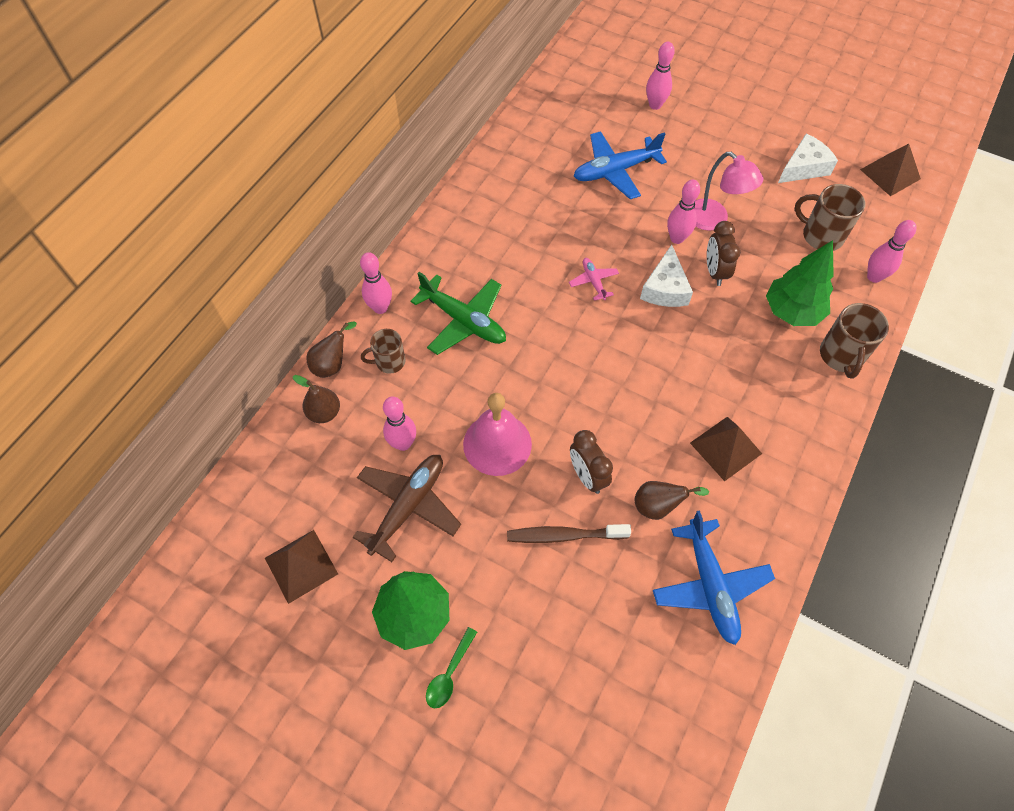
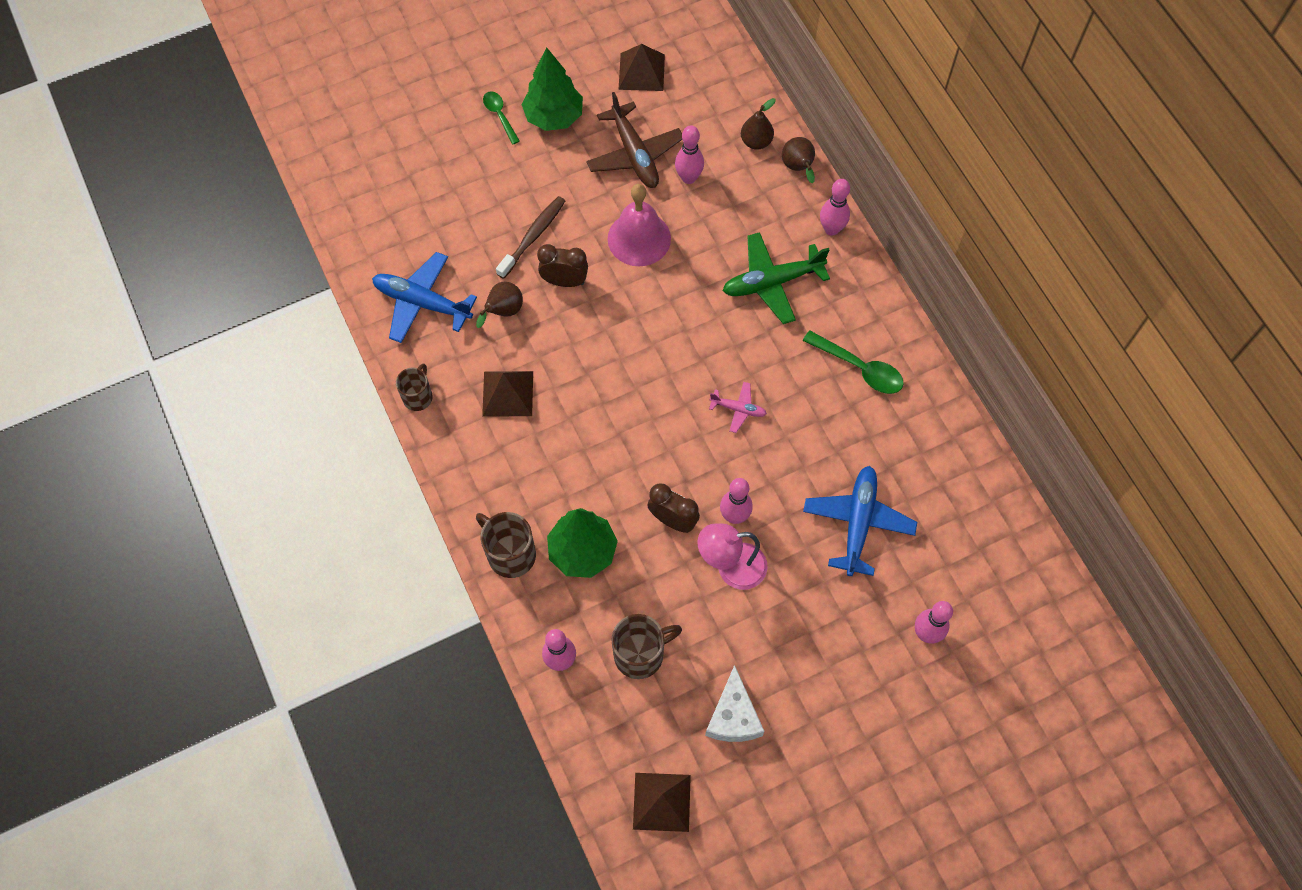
camera: 125 degrees right, 5 degrees up
(389, 362) = (771, 207): brown mug -> brown mug (418, 396)
(495, 227) = (859, 368): none -> green spoon
(665, 288) = (687, 463): white cheese -> none

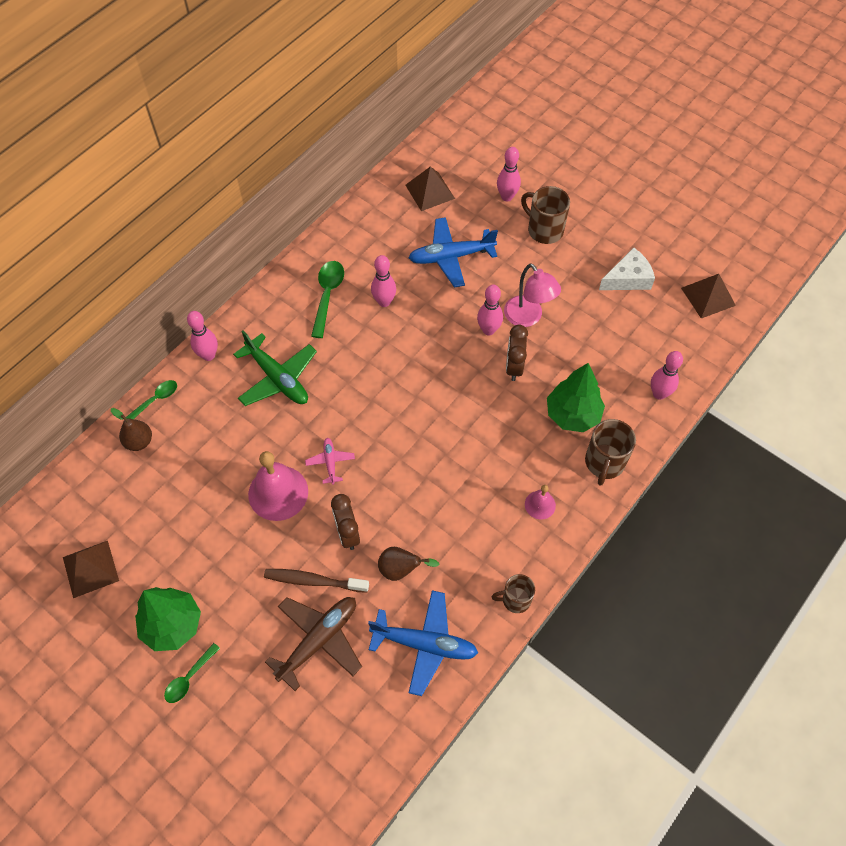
camera: 115 degrees left, 5 degrees down
(422, 302) = (425, 644): blue plane -> blue plane turned 75 degrees counterclockwise
(499, 466) = (540, 505): none -> pink bell
(508, 393) = (474, 529): brown pyramid -> brown pyramid (429, 191)
(634, 154) = (190, 534): brown plane -> brown plane (319, 640)
(640, 654) = (622, 347): brown mug -> brown mug (544, 230)
(688, 178) = (198, 479): pink bowling pin -> pink bowling pin (384, 302)
(738, 409) = (402, 359): pink plane -> pink plane (330, 462)
(798, 168) = (155, 400): brown pear -> green spoon

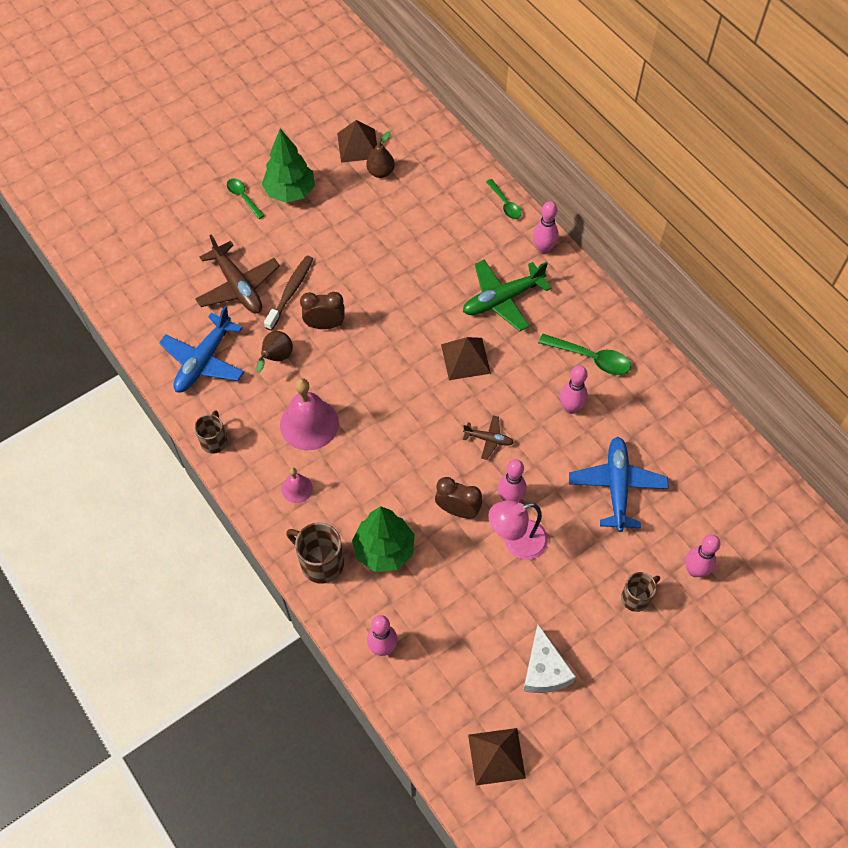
camera: 105 degrees right, 0 degrees up
(139, 441) = (465, 188): brown pear -> brown pear (380, 172)
(278, 492) = (382, 280): pink bell -> pink bell (309, 424)
(330, 462) = (399, 325): pink plane -> none
(429, 191) = (717, 488): brown pyramid -> brown pyramid (465, 358)
(436, 358) = (488, 439): none -> brown plane
(544, 230) = (636, 597): brown mug -> brown mug, size x0.66

